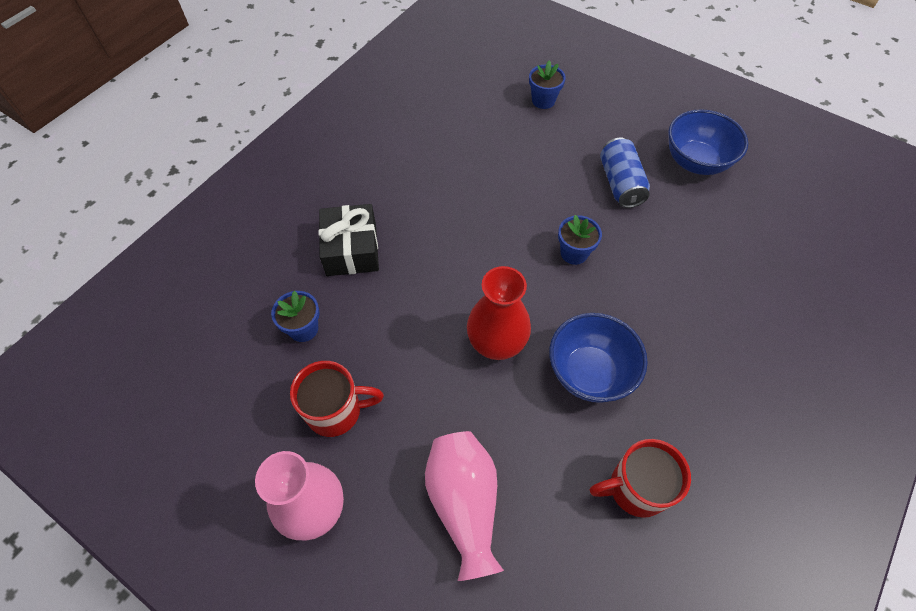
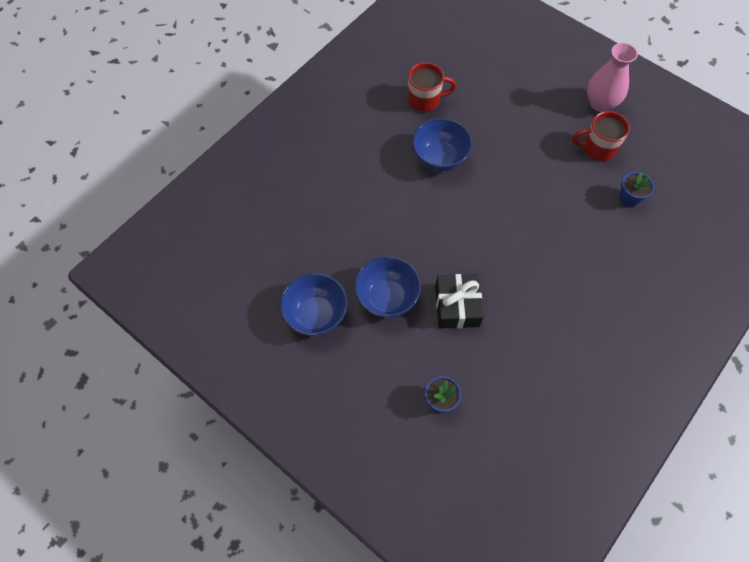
camera: 175 degrees left, 5 degrees up
(351, 249) = (606, 254): black gift -> black gift (457, 306)
(464, 504) = (519, 100): pink vase -> none
(496, 344) = (498, 179): red vase -> none
(574, 253) = (436, 238): blue flower pot -> none
(620, 183) = (387, 297): blue can -> blue bowl

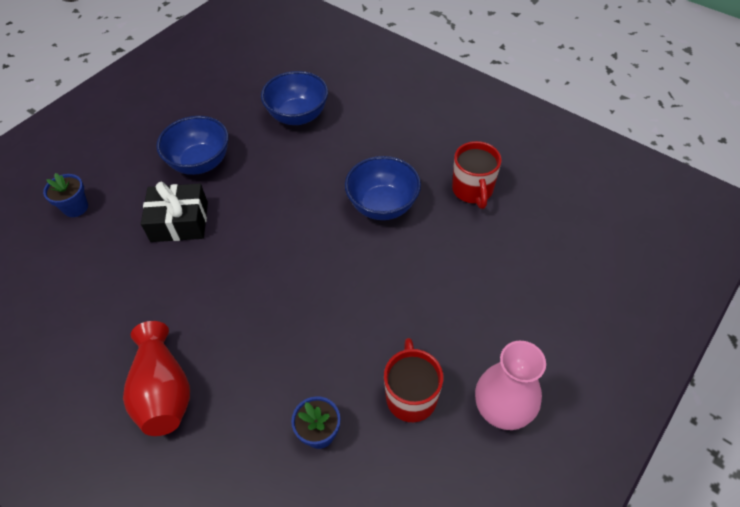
camera: 90 degrees right, 10 degrees down
(316, 314) = (191, 112): blue bowl -> blue bowl (298, 116)
(612, 295) = (164, 391): none -> red vase

